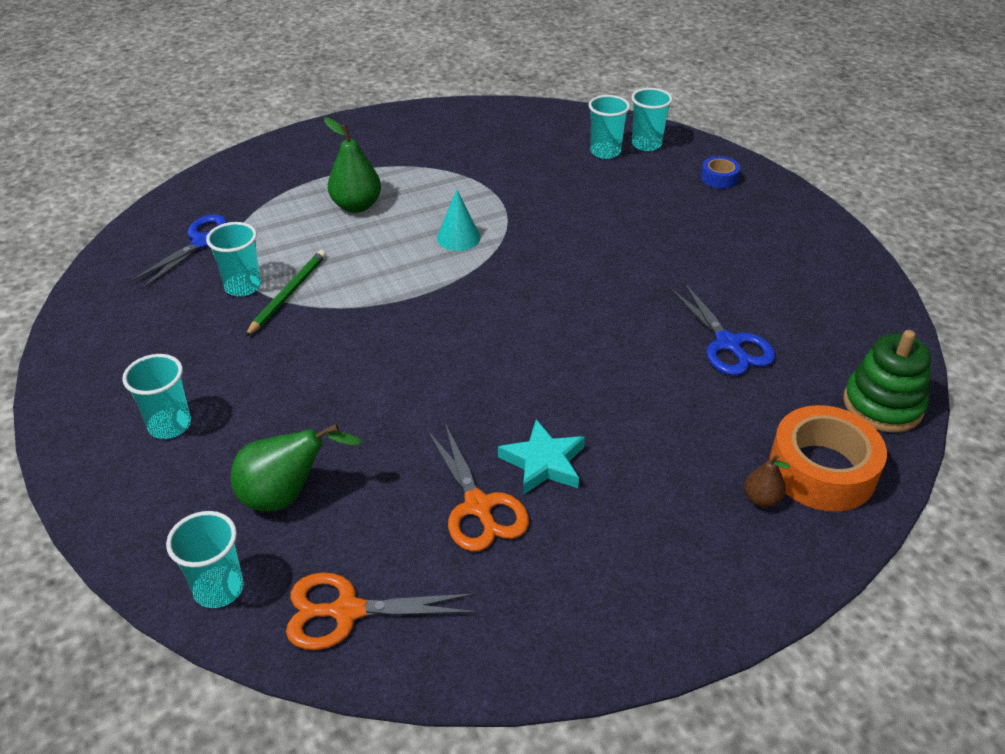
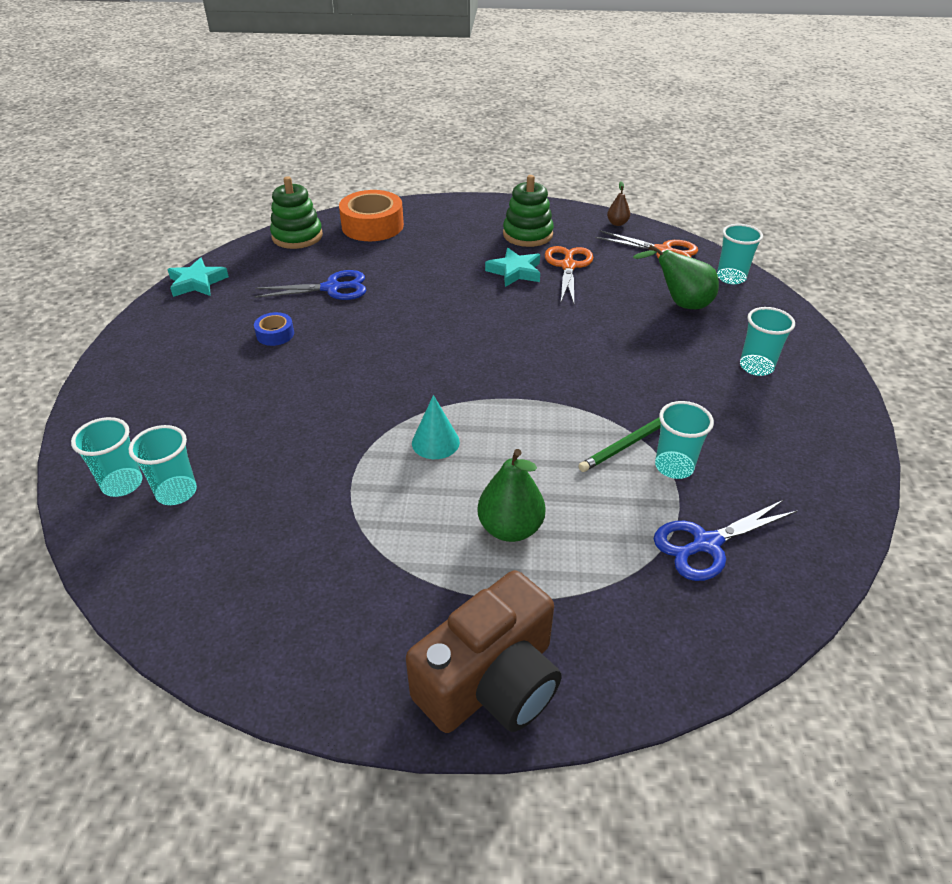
camera: 150 degrees left, 0 degrees up
(321, 143) = (491, 682): none -> brown camera
(587, 556) = (527, 234): none -> green stacking toy
(719, 178) = (128, 411): blue tape -> blue tape (275, 334)
(728, 344) = (332, 288): blue scissors -> blue scissors turned 75 degrees clockwise
(761, 499) = (418, 226): brown pear -> brown pear (617, 223)
(872, 295) = (197, 282): none -> turquoise star

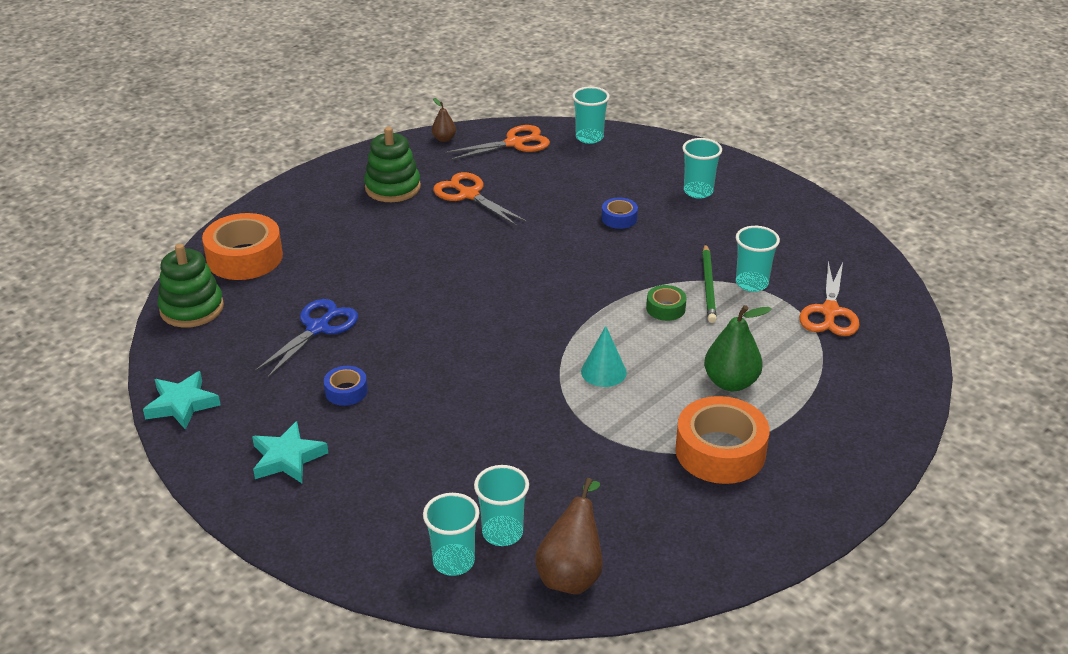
camera: 50 degrees left, 5 degrees down
(153, 560) = (572, 574): none -> brown pear
(402, 573) = (720, 451): none -> orange tape
(491, 682) = (849, 457): brown camera -> none
(515, 271) = (438, 223): turquoise star -> turquoise star (287, 458)
(565, 433) = (665, 308): none -> green tape
(650, 346) = (619, 218): none -> blue tape
(680, 303) = (589, 176): green pear -> none
(705, 544) = (829, 312): blue scissors -> orange scissors

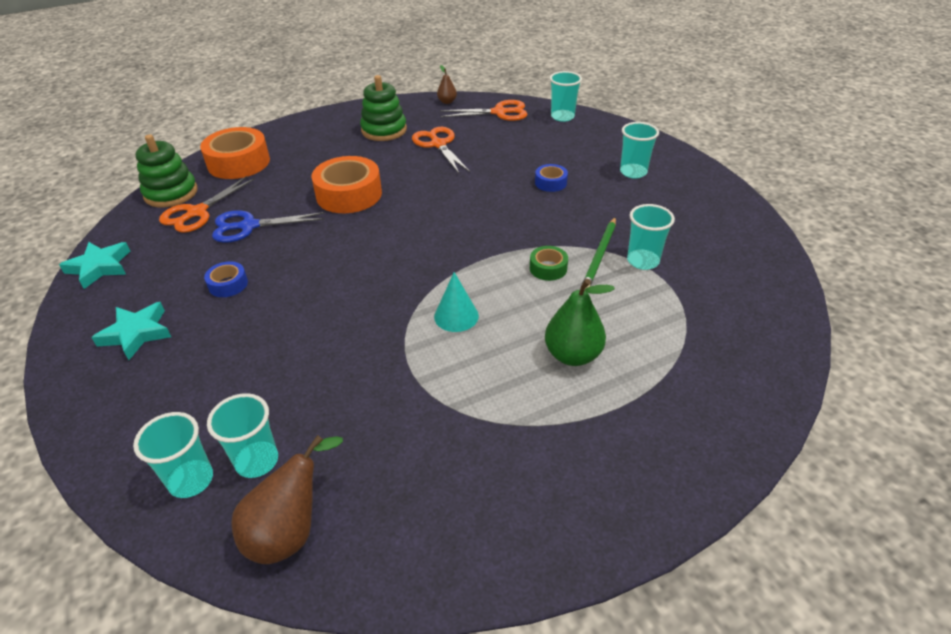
camera: 20 degrees right, 5 degrees up
(318, 328) = (248, 226): blue scissors -> blue scissors turned 150 degrees counterclockwise
(720, 451) = (523, 428): orange tape -> orange tape (349, 194)
(829, 312) = (709, 304): orange scissors -> orange scissors (196, 213)

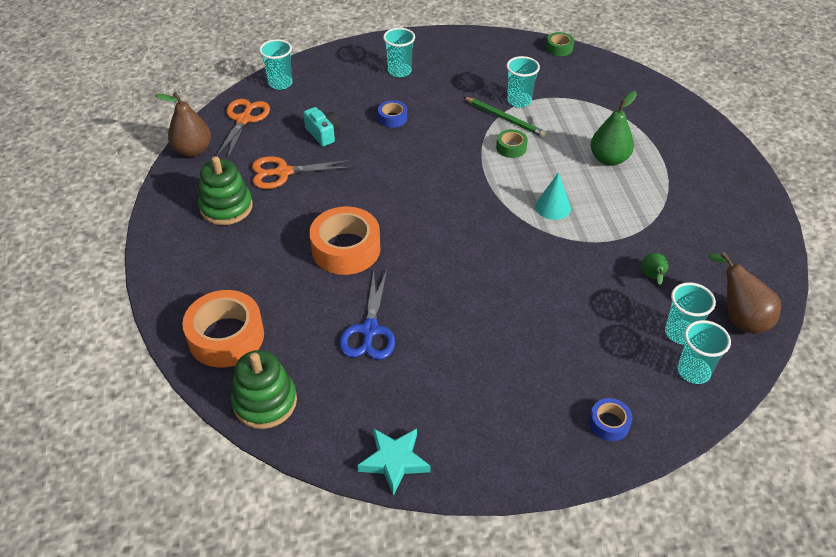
camera: 75 degrees left, 5 degrees up
(136, 333) = (517, 418): turquoise star -> none
(196, 213) = (321, 376): orange scissors -> none
(228, 284) = (464, 348): blue tape -> blue tape (609, 423)
(354, 423) = (652, 277): none -> green pear
(447, 102) = (193, 150): brown pear -> brown pear, size x1.83
(502, 151) = (323, 134): none -> turquoise camera
(787, 278) = (559, 48): none -> green tape

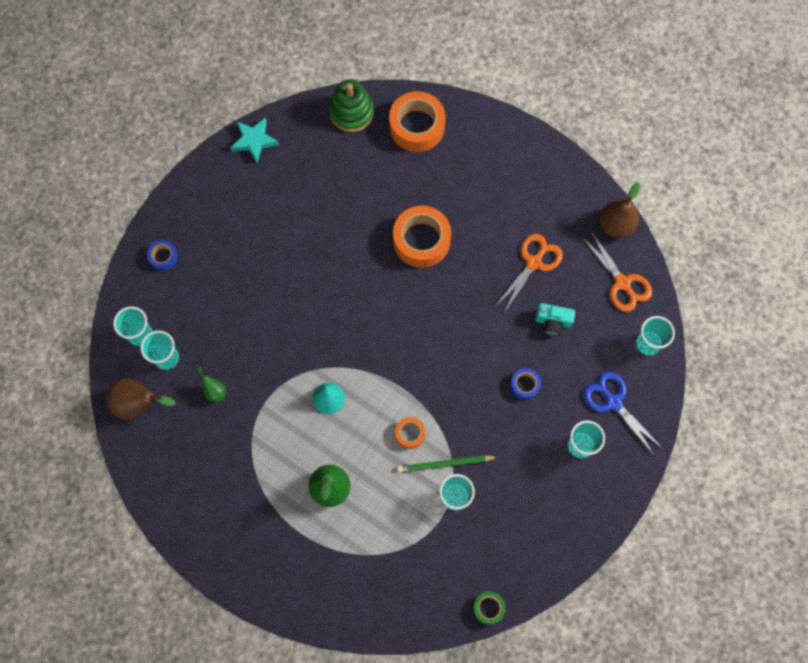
camera: 135 degrees right, 25 degrees up
(226, 207) = (531, 203): green stacking toy -> none
(369, 331) = (345, 199): blue scissors -> blue scissors (613, 402)
(511, 148) = (410, 434): green tape -> orange tape

